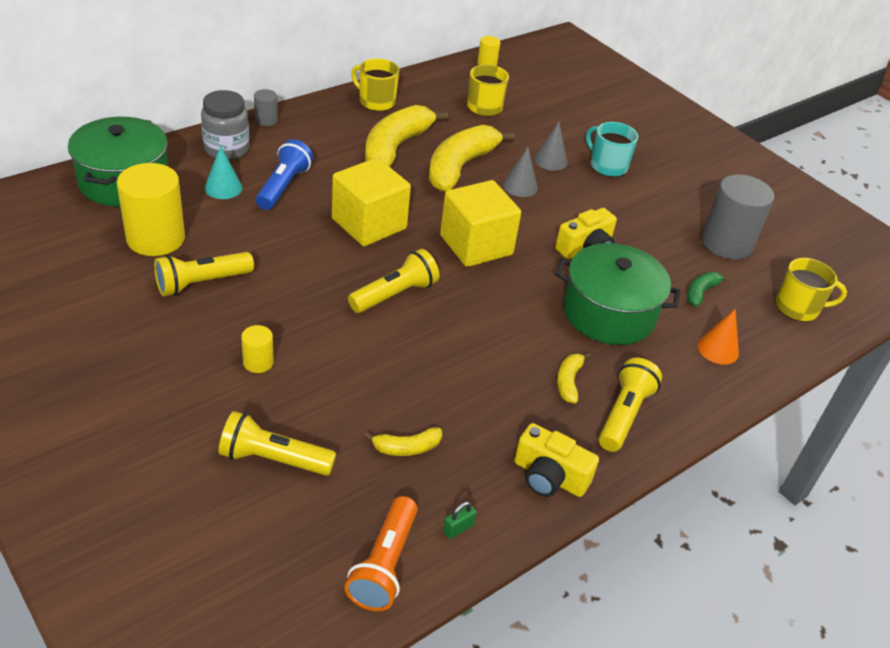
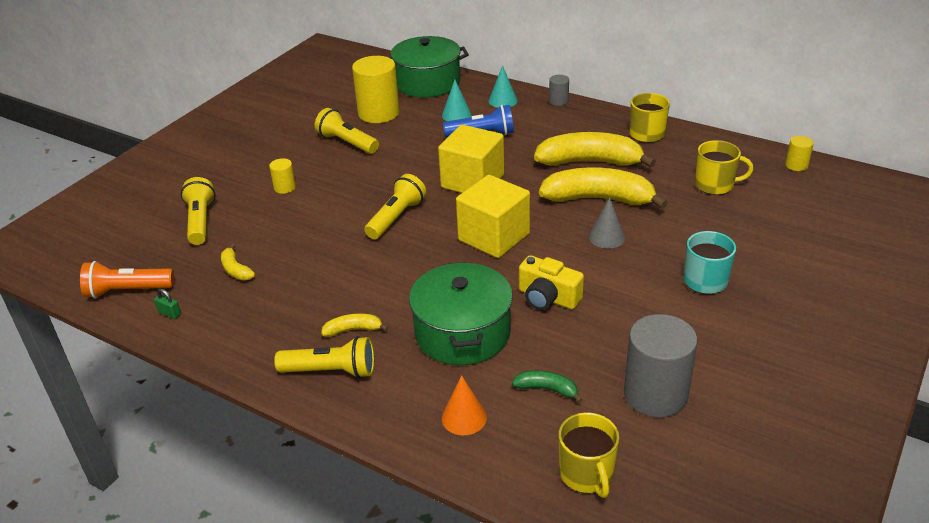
camera: 75 degrees right, 5 degrees down
(226, 149) = (503, 100): grey jar -> turquoise cone
(395, 294) = (396, 217): yellow flashlight -> yellow flashlight turned 90 degrees counterclockwise
(549, 477) = (238, 345): yellow camera -> none
(550, 160) = (671, 243): grey cone -> none

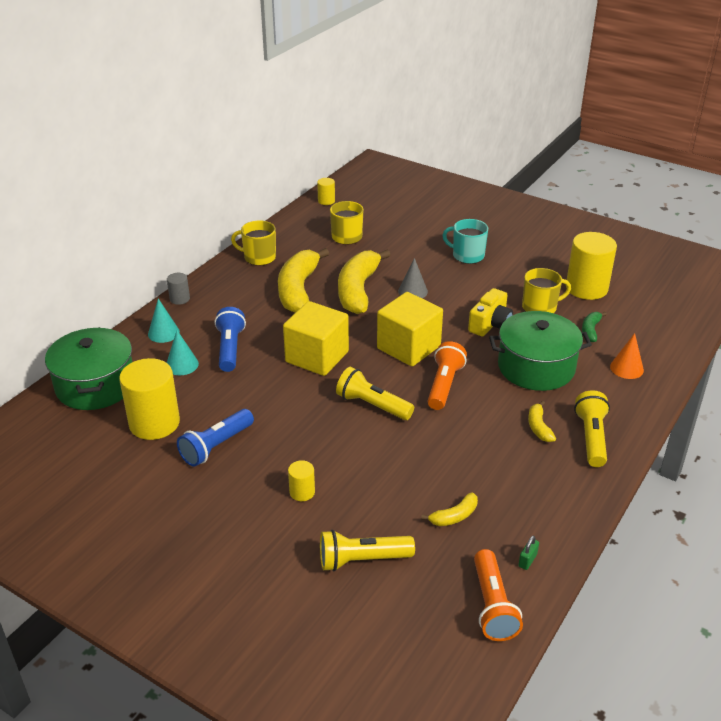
camera: 90 degrees left, 0 degrees up
(347, 143) = (216, 446): yellow flashlight -> blue flashlight
(428, 262) = (444, 385): none -> orange flashlight
(586, 474) = (662, 320): yellow mug -> yellow mug (540, 307)
(655, 394) = (586, 288): grey cylinder -> yellow cylinder

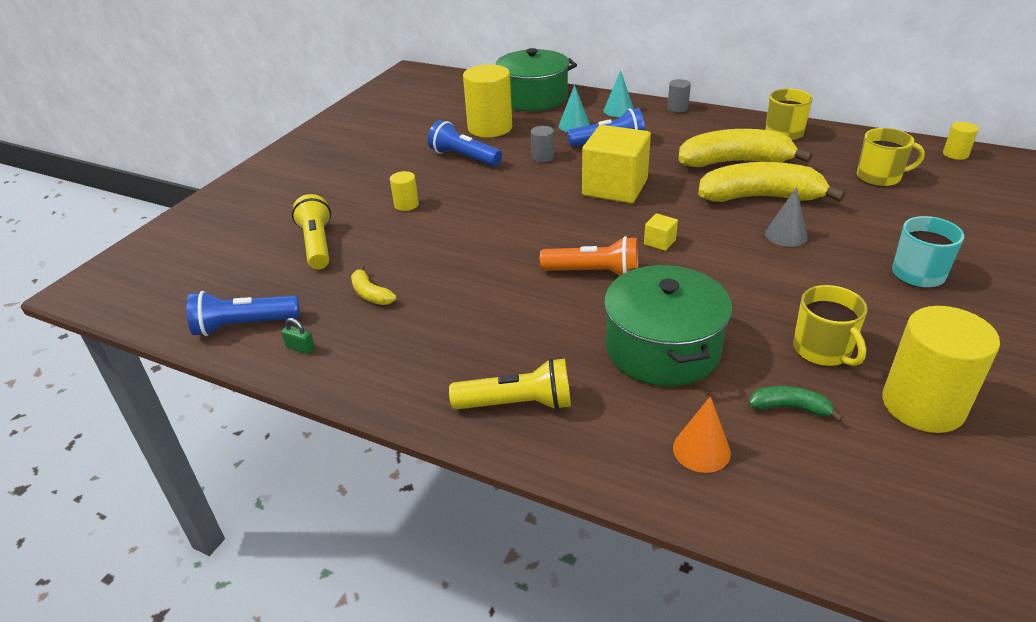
camera: 85 degrees right, 0 degrees up
(240, 392) = (542, 157): none -> grey cylinder
(372, 405) = (542, 228): yellow flashlight -> none
(408, 347) = (659, 242): yellow cube -> yellow cube, size x0.41
(490, 324) = (747, 303): yellow camera -> none
(492, 606) = (243, 325): orange flashlight -> blue flashlight
(539, 427) = (530, 353): yellow banana -> none

